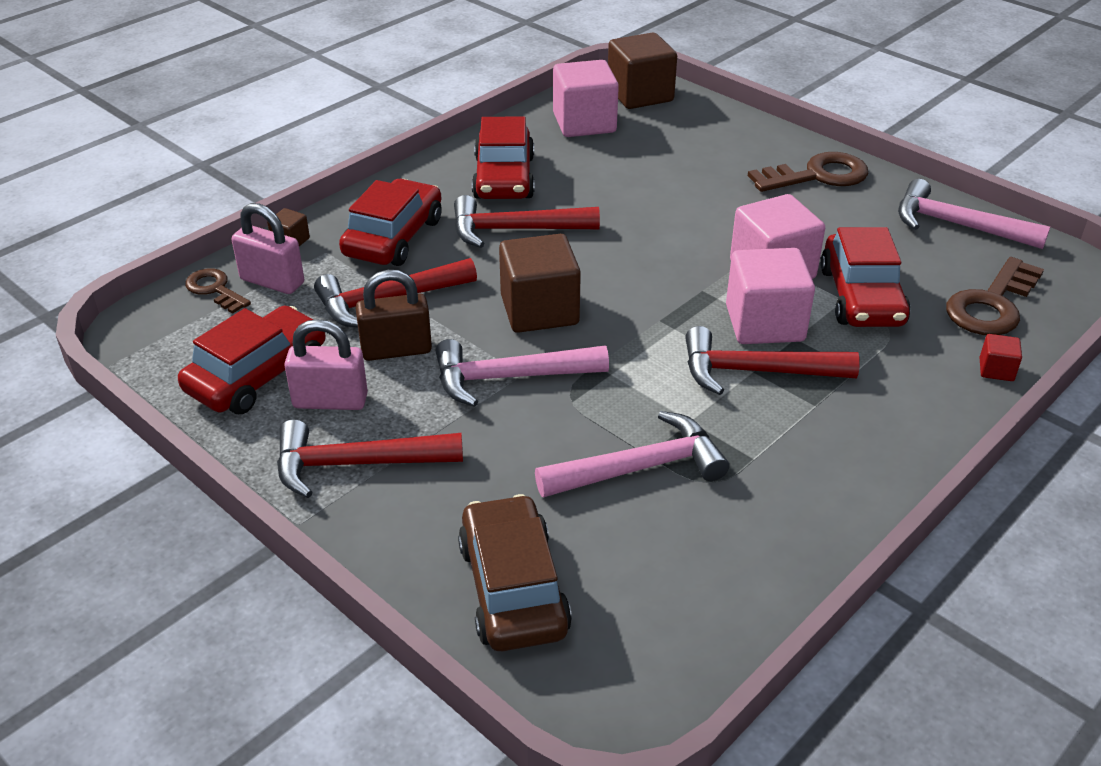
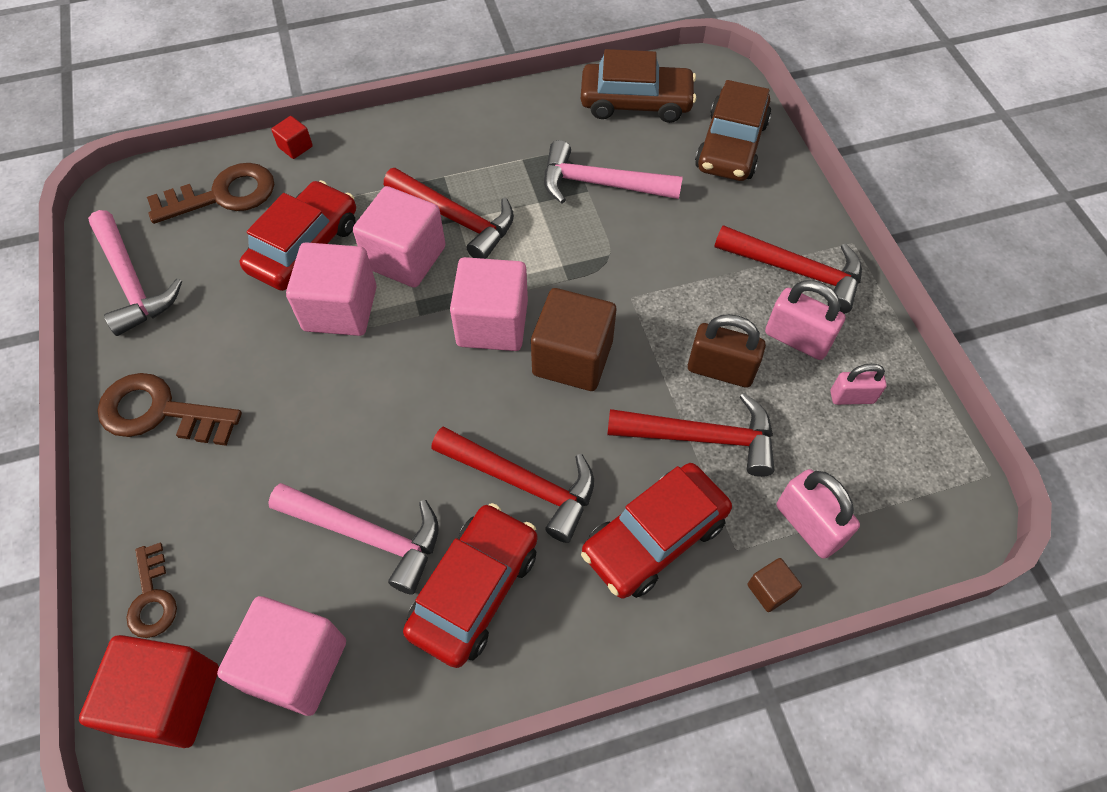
camera: 150 degrees left, 20 degrees up
(215, 289) = (872, 542): brown key -> brown key (152, 598)
(257, 375) = (852, 397): red car -> pink padlock
(509, 378) = (642, 297): pink hammer -> pink hammer (368, 535)
(632, 307) = (492, 323): none -> pink cube
(640, 95) = (169, 699): brown cube -> red cube
(684, 596) = (636, 102): none -> brown car

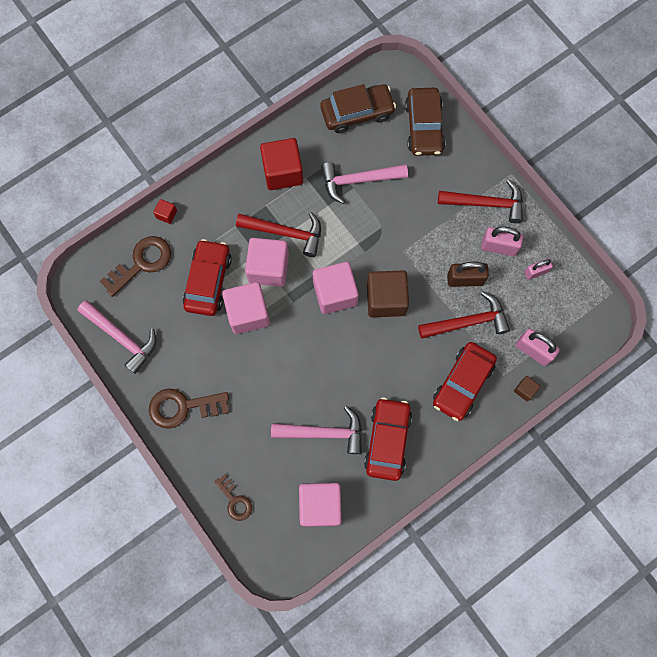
camera: 20 degrees left, 15 degrees up
(169, 699) = (270, 542): red cube -> red cube (282, 172)
(523, 483) = (389, 378): red hammer -> none

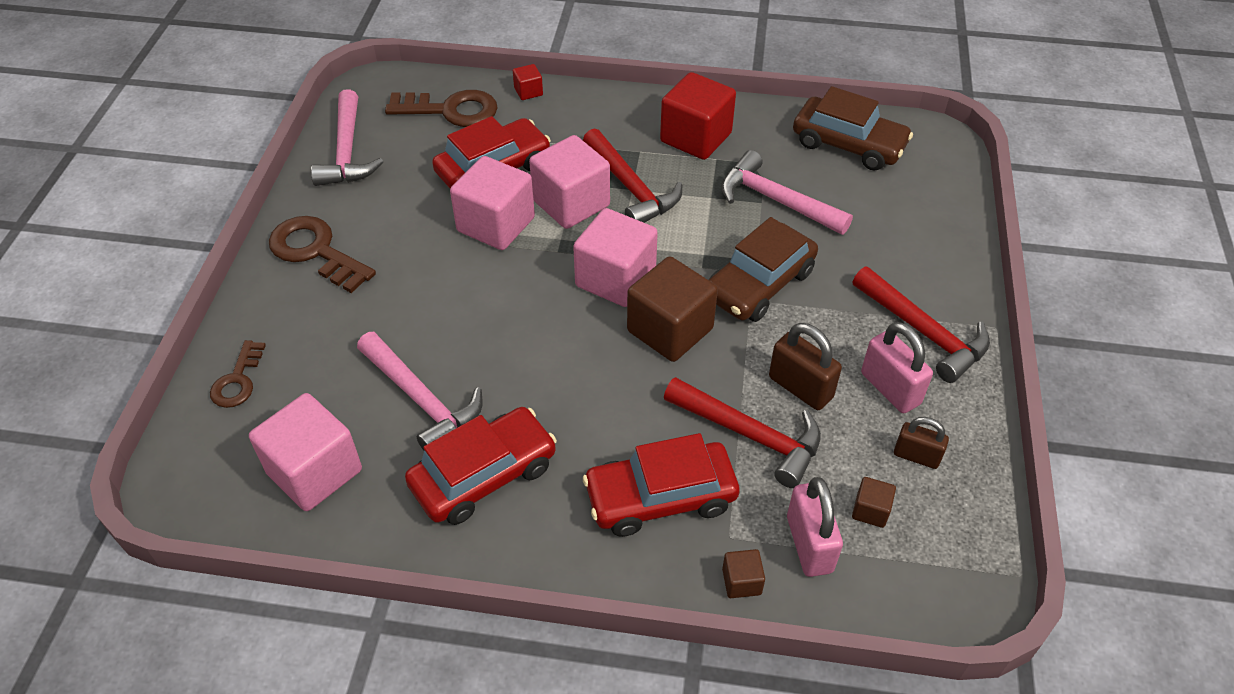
camera: 45 degrees right, 25 degrees down
(424, 127) = (921, 207): brown car -> brown car (759, 284)
(535, 272) = (916, 456): pink padlock -> brown padlock
(541, 314) = (870, 510): none -> brown cube

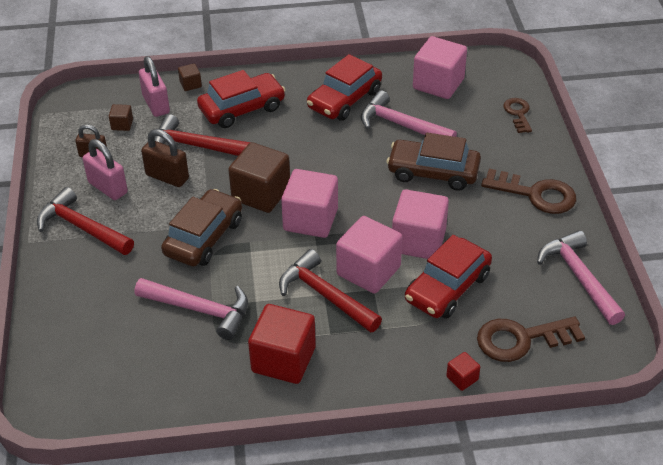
camera: 165 degrees right, 5 degrees down
(848, 144) = (138, 384): brown car -> brown car (433, 172)

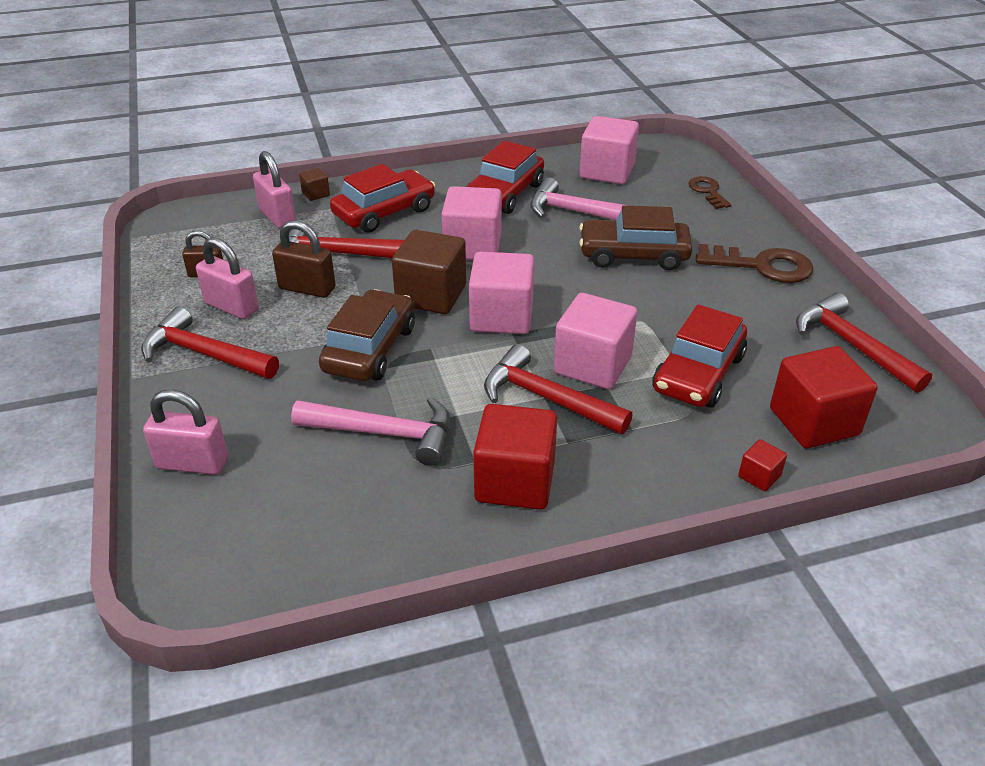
camera: 10 degrees left, 5 degrees down
(62, 317) = (192, 463): none -> pink padlock
(122, 125) = (238, 240): brown cube -> none
(418, 241) = (643, 326): pink cube -> pink cube (472, 246)
(521, 339) = (814, 422): brown key -> red cube
(579, 277) = (851, 345): pink hammer -> red hammer

